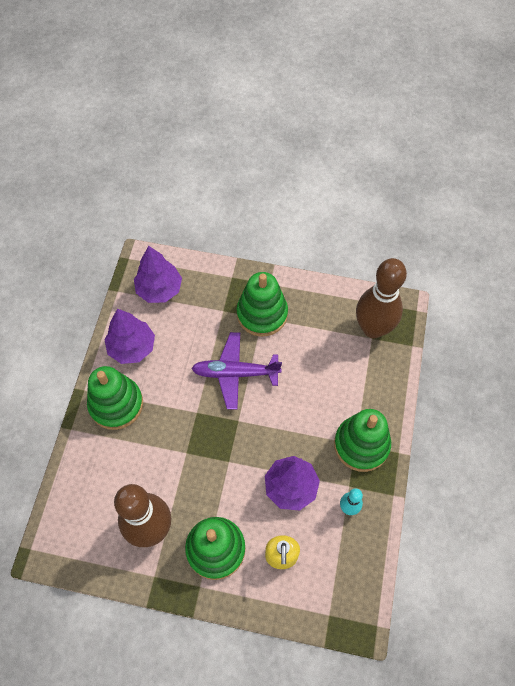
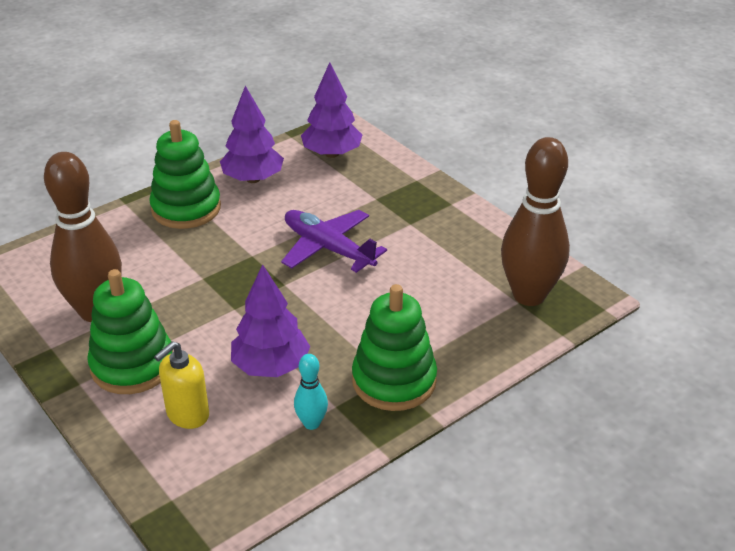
camera: 40 degrees right, 25 degrees down
(262, 314) = (413, 220): green stacking toy -> none

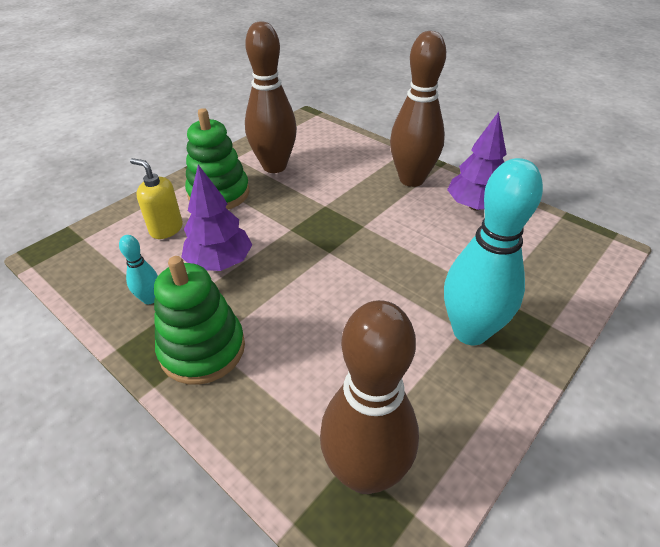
camera: 80 degrees right, 5 degrees up
(186, 208) = (411, 179): green stacking toy -> brown bowling pin
(328, 248) = (391, 271): purple plane -> none
(332, 154) = (552, 249): purple tree -> none
(413, 220) = (470, 331): none -> turquoise bowling pin

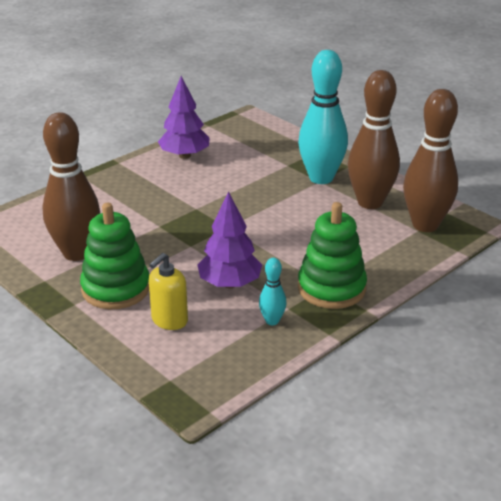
camera: 85 degrees left, 10 degrees down
(411, 179) = (134, 178): brown bowling pin -> brown bowling pin (370, 202)

